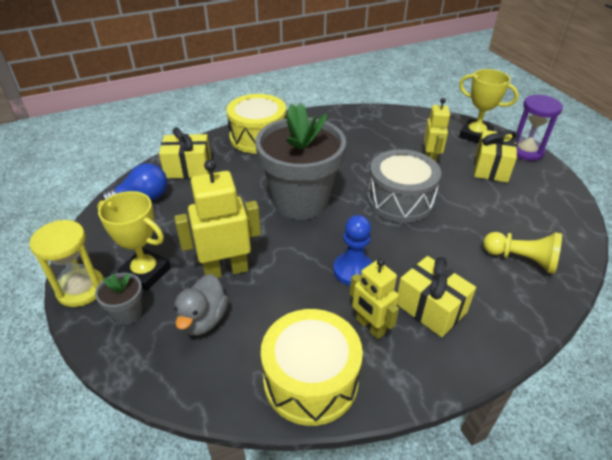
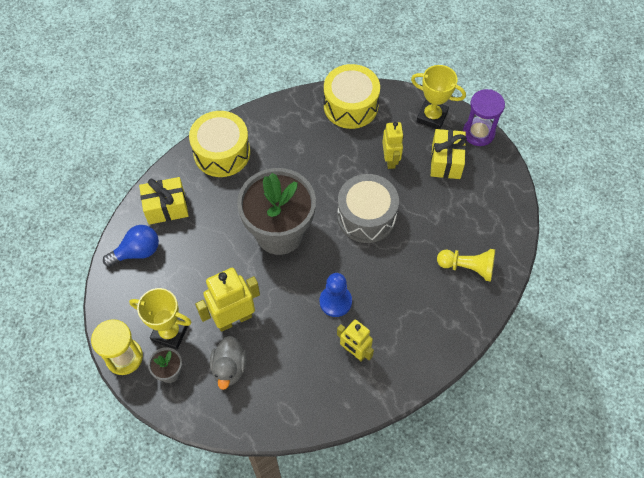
camera: 10 degrees left, 20 degrees up
(310, 380) = (318, 402): yellow drum -> yellow drum (350, 106)
(430, 308) = (398, 327): yellow gift -> none

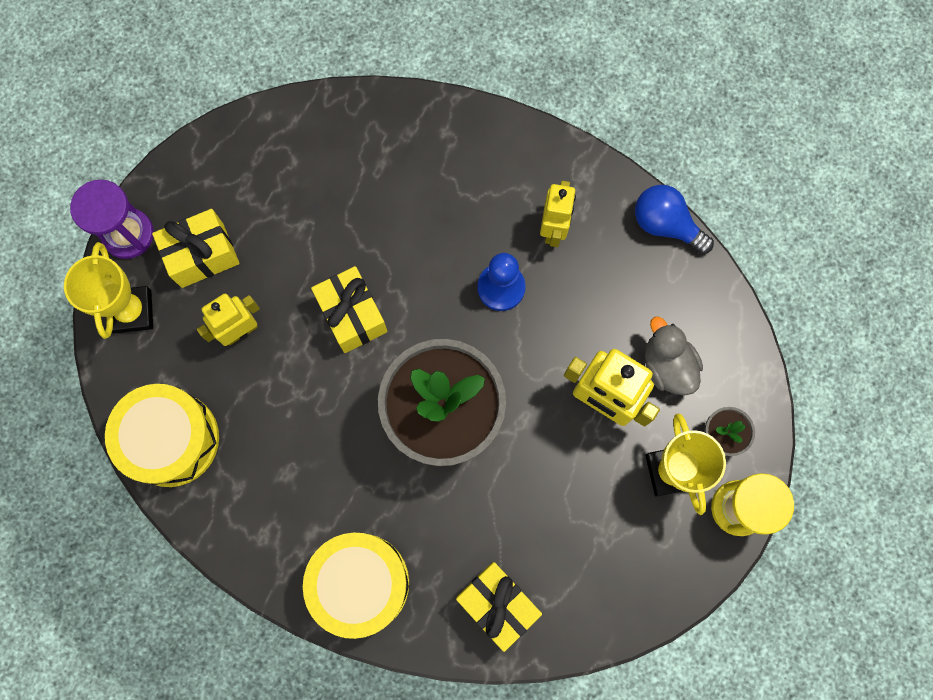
camera: 120 degrees left, 15 degrees up
(137, 252) = (588, 597): blue light bulb -> blue light bulb (665, 225)
(229, 368) = (667, 366): grey duck -> grey duck turned 90 degrees counterclockwise
(366, 216) = (352, 315): grey drum -> yellow gift
(467, 267) = (357, 152): yellow pawn -> none

